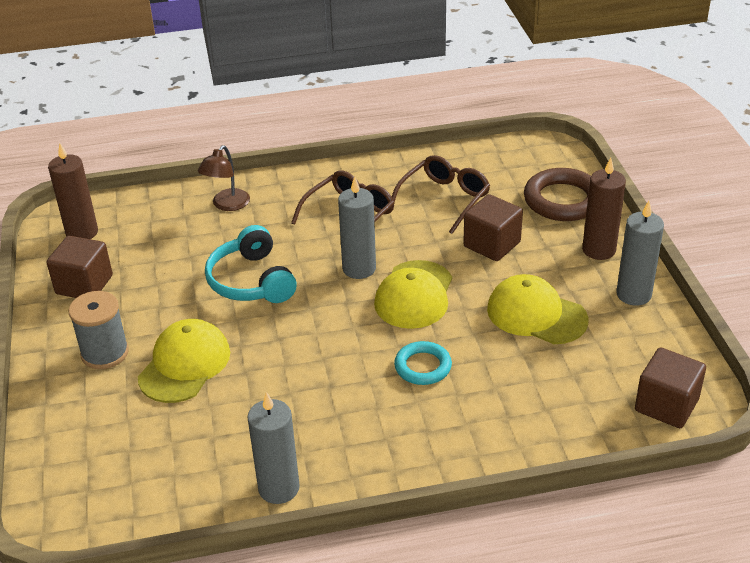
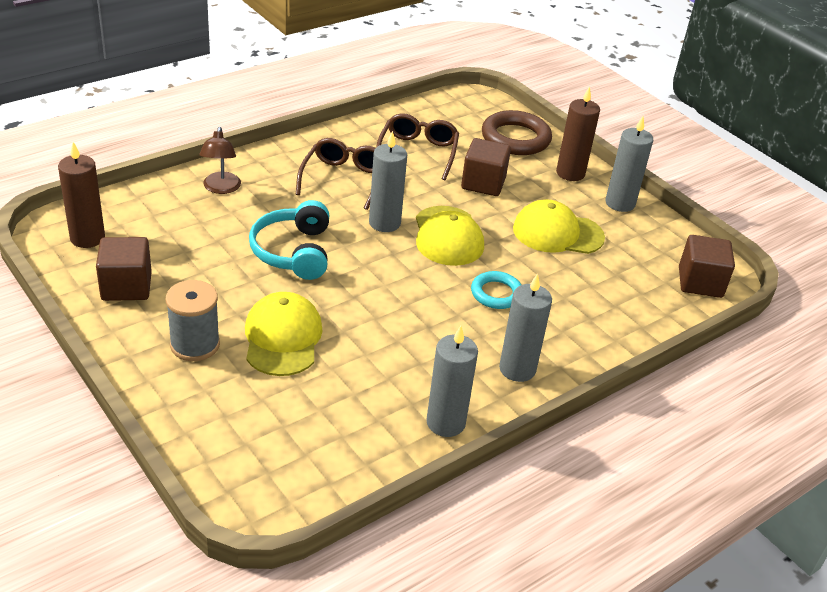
camera: 30 degrees left, 0 degrees up
(251, 281) = (293, 252): turquoise headphones -> turquoise headphones turned 45 degrees clockwise
(389, 452) = (517, 369): none -> grey candle

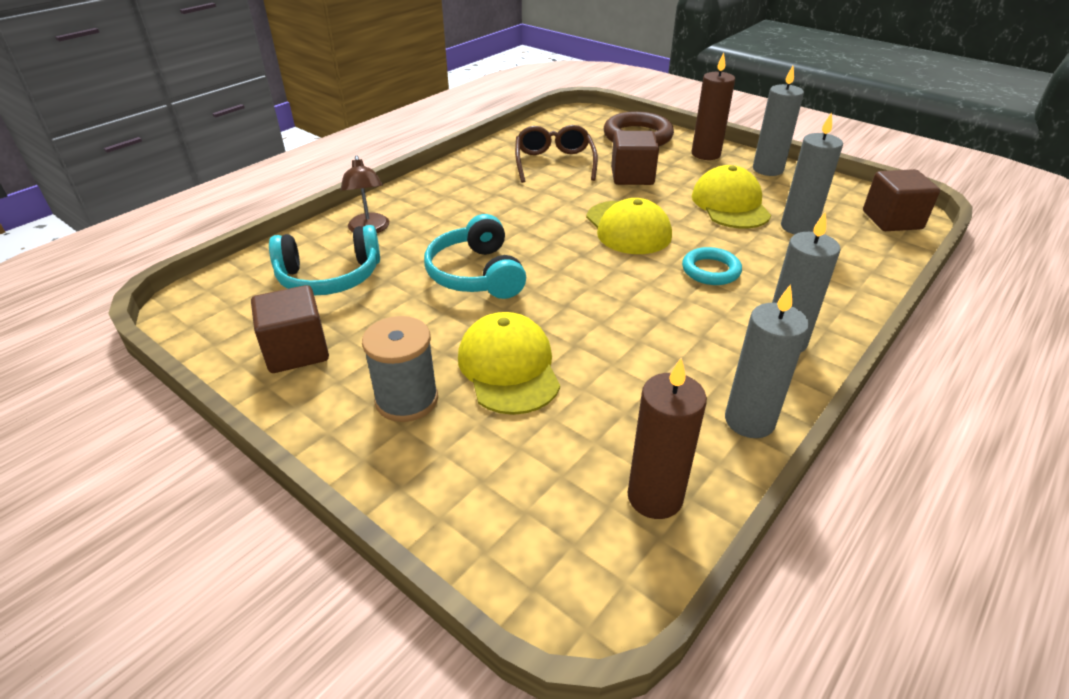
camera: 10 degrees left, 0 degrees up
(87, 238) = (232, 308): brown candle -> brown candle (655, 497)
(172, 227) = (329, 277): none -> turquoise headphones
(344, 179) = (494, 198): brown glasses -> none
(384, 223) = (557, 228): grey candle -> grey candle (798, 227)
(557, 233) = (730, 204): yellow cap -> yellow cap turned 90 degrees clockwise

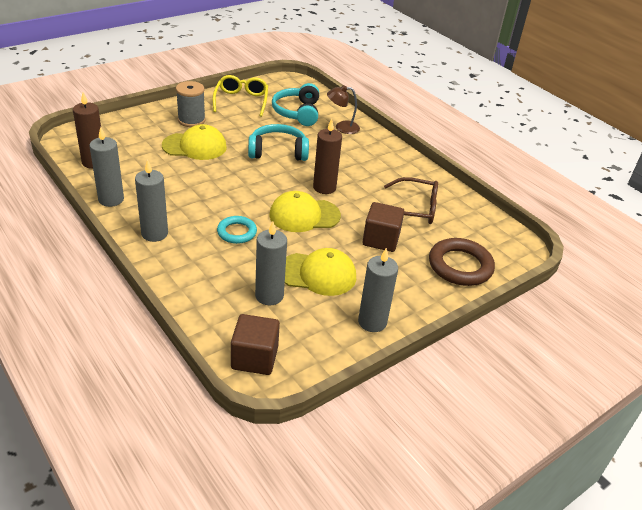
camera: 100 degrees right, 0 degrees up
(297, 351) = (241, 101): brown cube -> yellow glasses
(706, 154) = (413, 295): brown candle -> brown candle (324, 187)

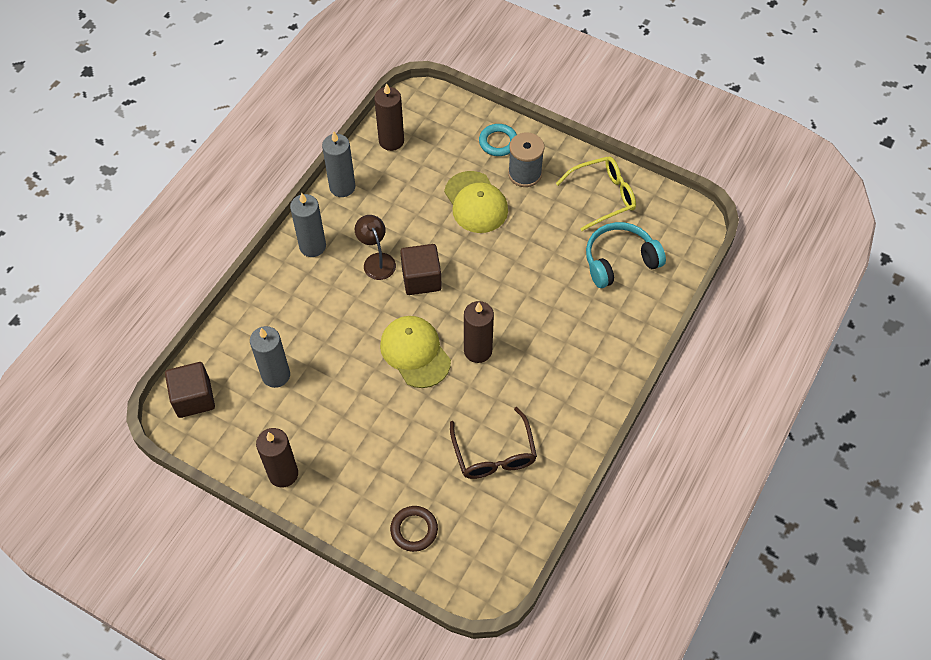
camera: 70 degrees right, 20 degrees up
(237, 232) = (352, 308): turquoise ring -> turquoise ring (498, 142)
(278, 151) = (519, 279): turquoise headphones -> none
(317, 274) = (328, 402): yellow cap -> none
(342, 127) = (620, 319): brown lamp -> brown lamp (377, 260)
(372, 322) = (283, 474): grey candle -> brown candle
(381, 239) = (415, 438): brown cube -> brown cube (421, 279)
(460, 266) = (414, 530): brown ring -> brown ring, size x0.61

